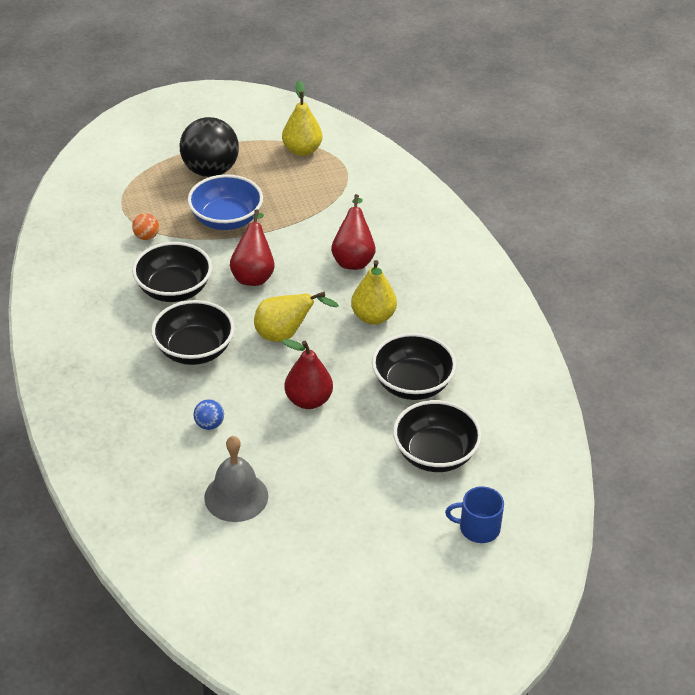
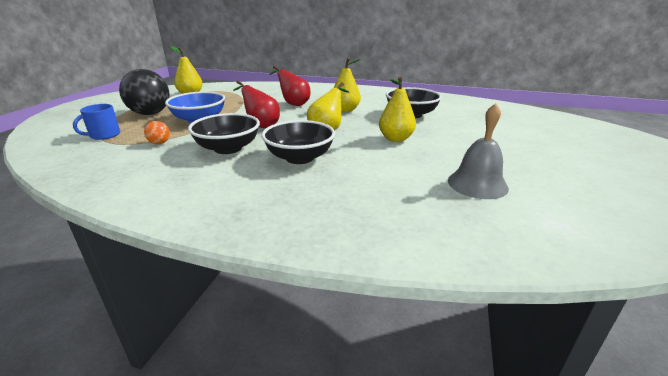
camera: 55 degrees left, 15 degrees down
(209, 424) = (385, 173): blue ball -> none
(308, 400) = (395, 139): red pear -> yellow pear
(435, 454) = (474, 122): black bowl -> none
(478, 528) = (544, 127): blue mug -> blue mug (104, 135)

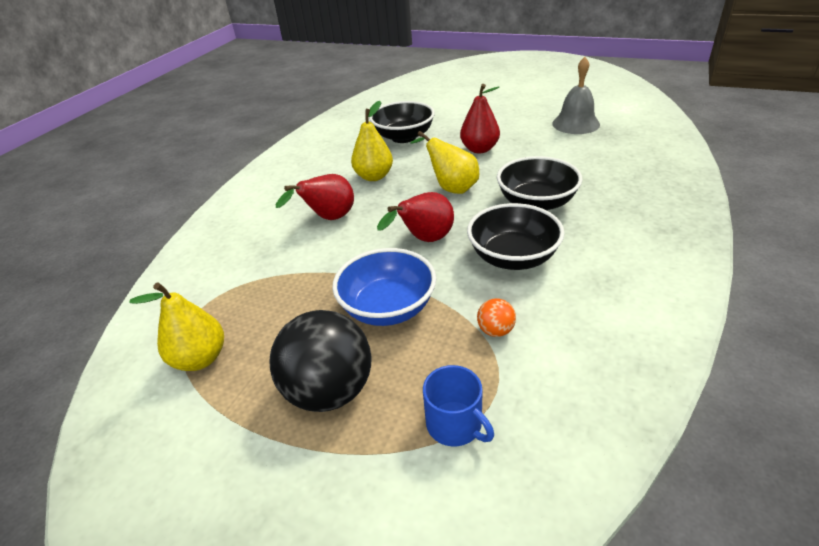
camera: 80 degrees left, 10 degrees up
(395, 139) = (479, 149): yellow pear -> red pear

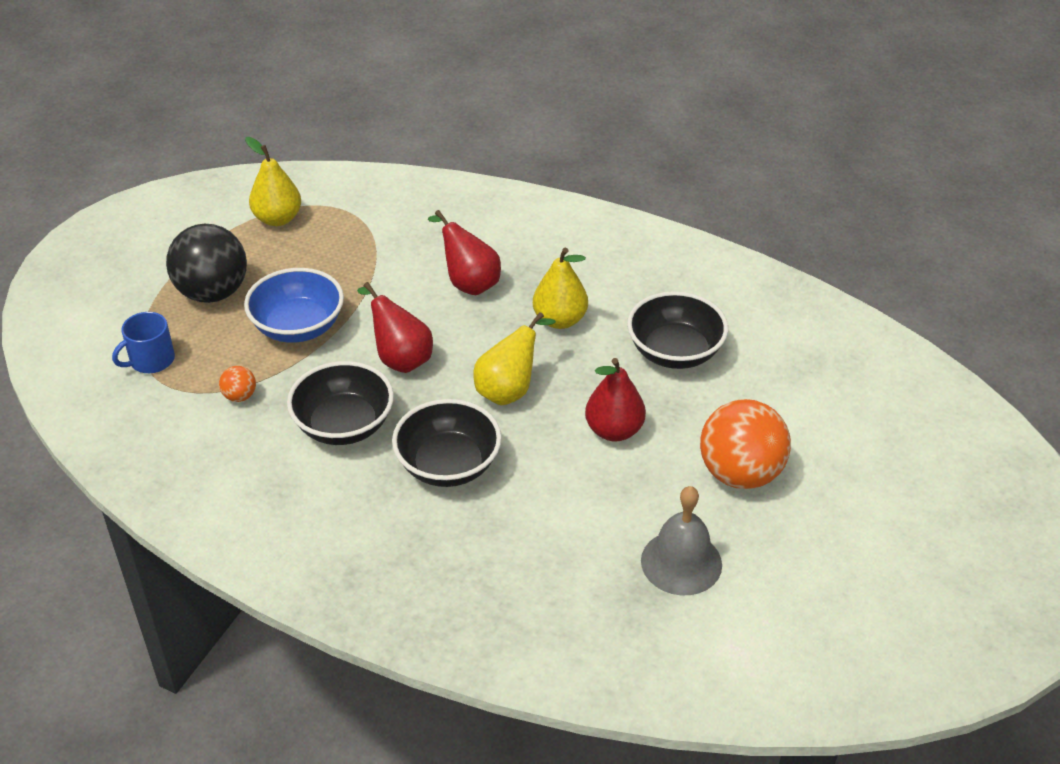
camera: 90 degrees right, 5 degrees up
(501, 114) = (740, 473): none -> orange ball

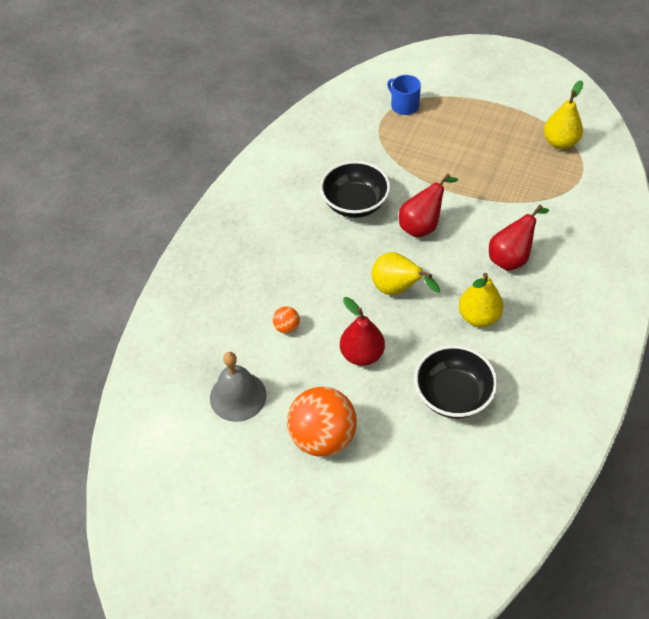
camera: 90 degrees right, 10 degrees up
(213, 293) = (473, 122): black ball -> none
(240, 396) = (376, 151): orange ball -> orange ball (287, 327)
(298, 327) = (446, 169): blue bowl -> none
(448, 465) = (322, 260): black bowl -> none

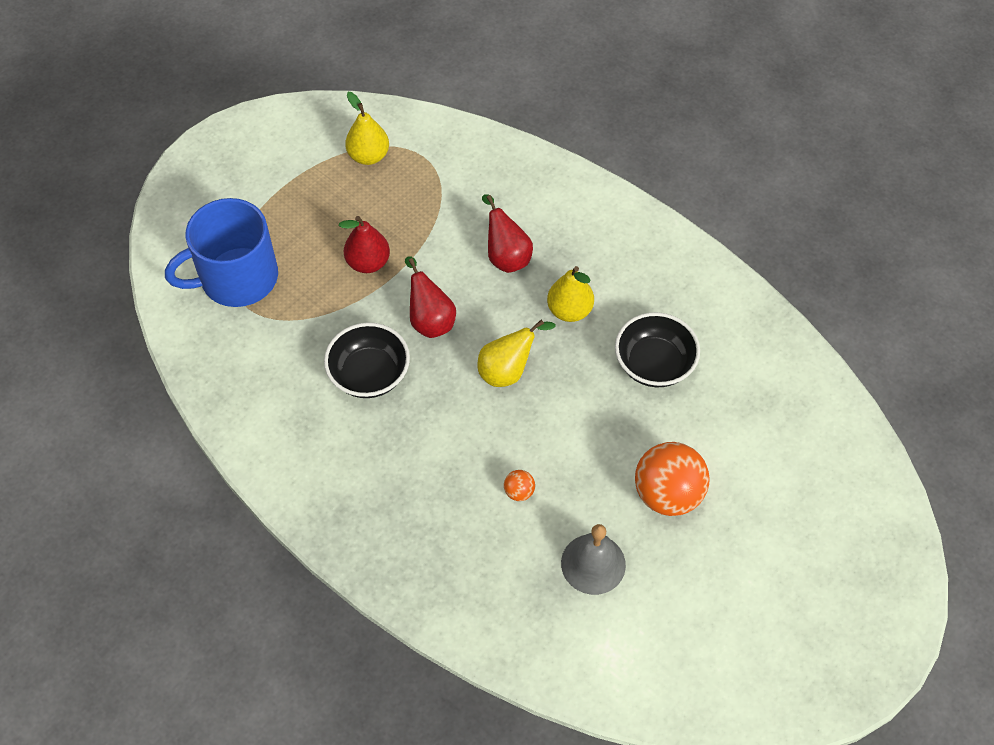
camera: 75 degrees left, 5 degrees up
(362, 354) = (579, 429): red pear -> red pear (368, 263)
(404, 105) = (237, 278): blue mug -> blue mug, size x2.17

